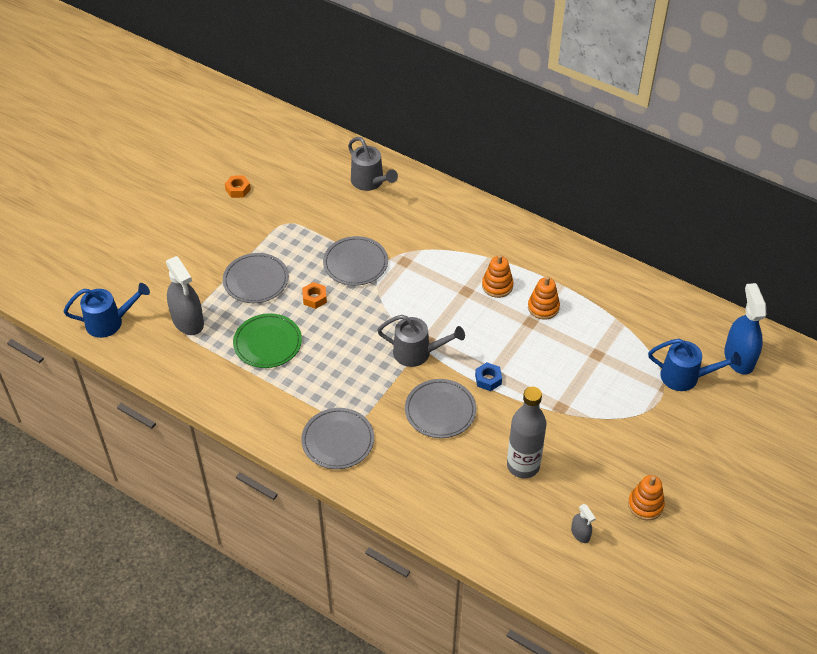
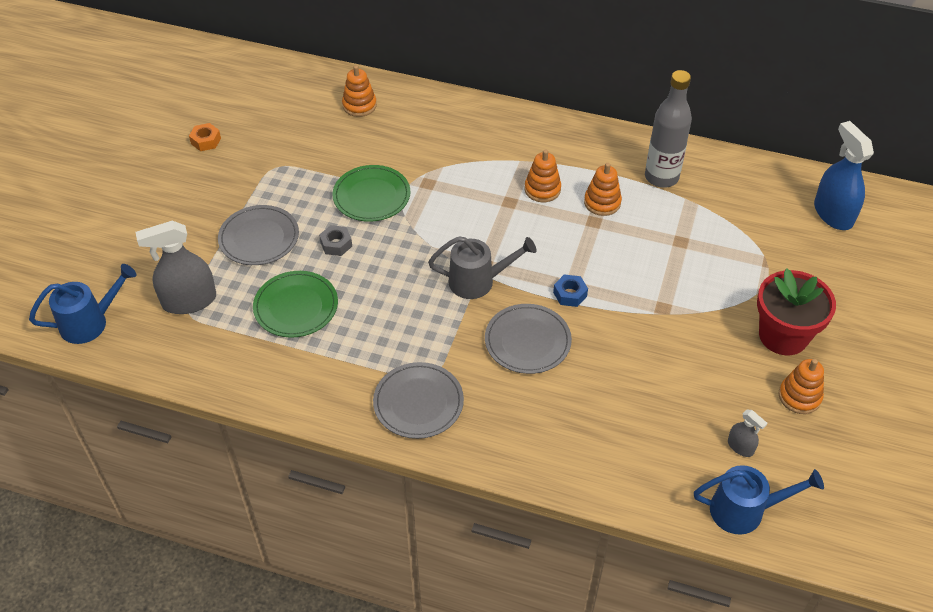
camera: 15 degrees left, 0 degrees up
(188, 321) = (189, 301): grey spray bottle -> grey spray bottle turned 120 degrees clockwise
(314, 298) = (336, 244): orange nut -> grey nut
(355, 263) = (371, 196): grey plate -> green plate
(370, 182) = (359, 105): grey watering can -> orange stacking toy
(523, 466) = (645, 383): grey bottle -> grey bottle (661, 177)
(652, 452) = (783, 335): none -> red flower pot
(686, 377) = (786, 246): blue watering can -> blue watering can (745, 510)

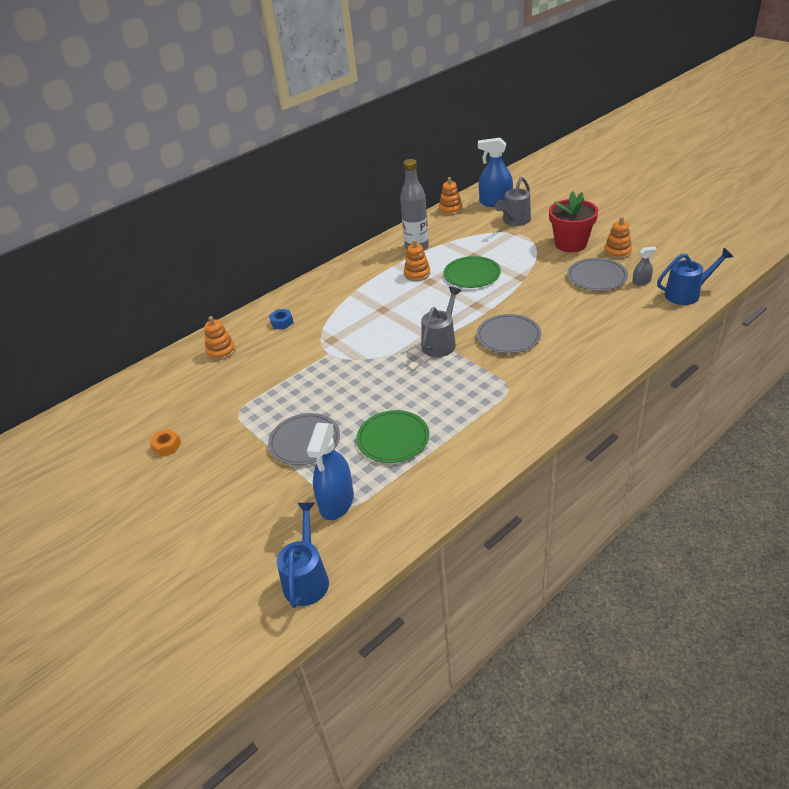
camera: 55 degrees left, 10 degrees down
(189, 301) = (336, 502): grey spray bottle -> blue spray bottle
(336, 244) = (349, 400): grey nut -> none
(371, 196) = (318, 370): green plate -> green plate (472, 274)
(418, 402) = (528, 400): grey plate -> grey plate (596, 277)
(542, 189) = (384, 293): orange stacking toy -> orange stacking toy (450, 209)
(570, 294) = (482, 308): blue nut -> blue nut (282, 322)
(745, 510) = (687, 294): blue watering can -> blue watering can turned 45 degrees clockwise
(798, 252) = (514, 221): none -> grey watering can

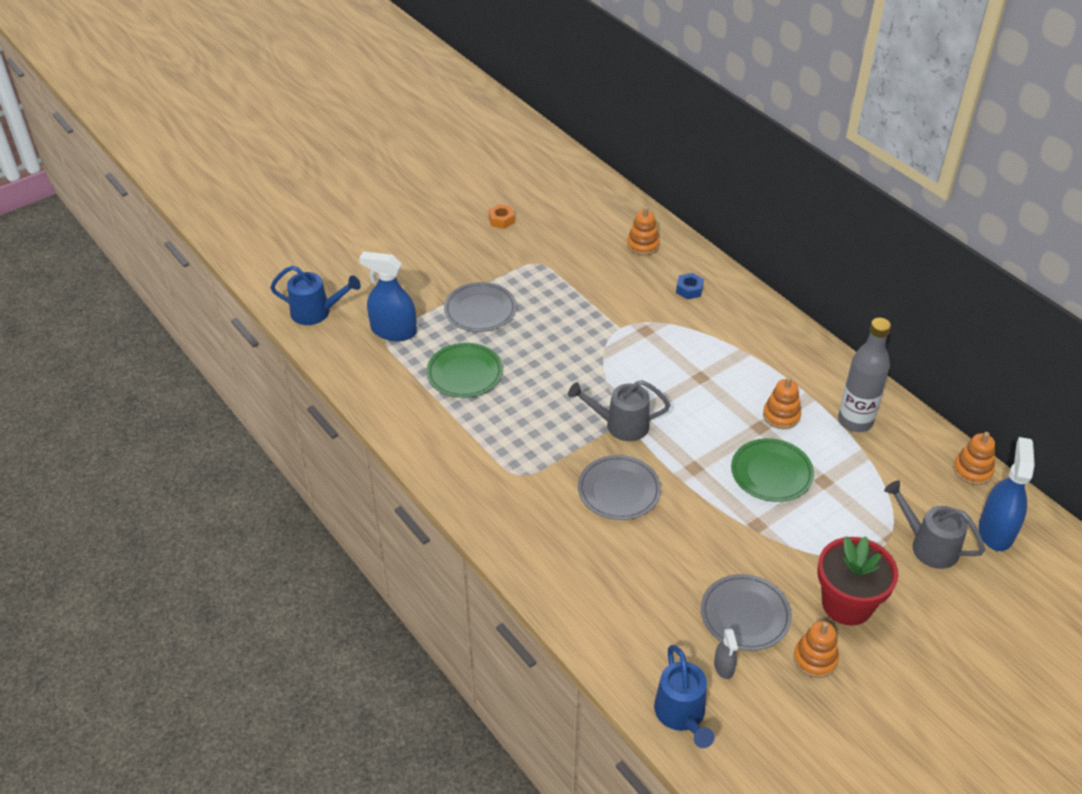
camera: 90 degrees right, 5 degrees up
(441, 342) = (620, 425): grey watering can -> grey watering can turned 150 degrees clockwise

